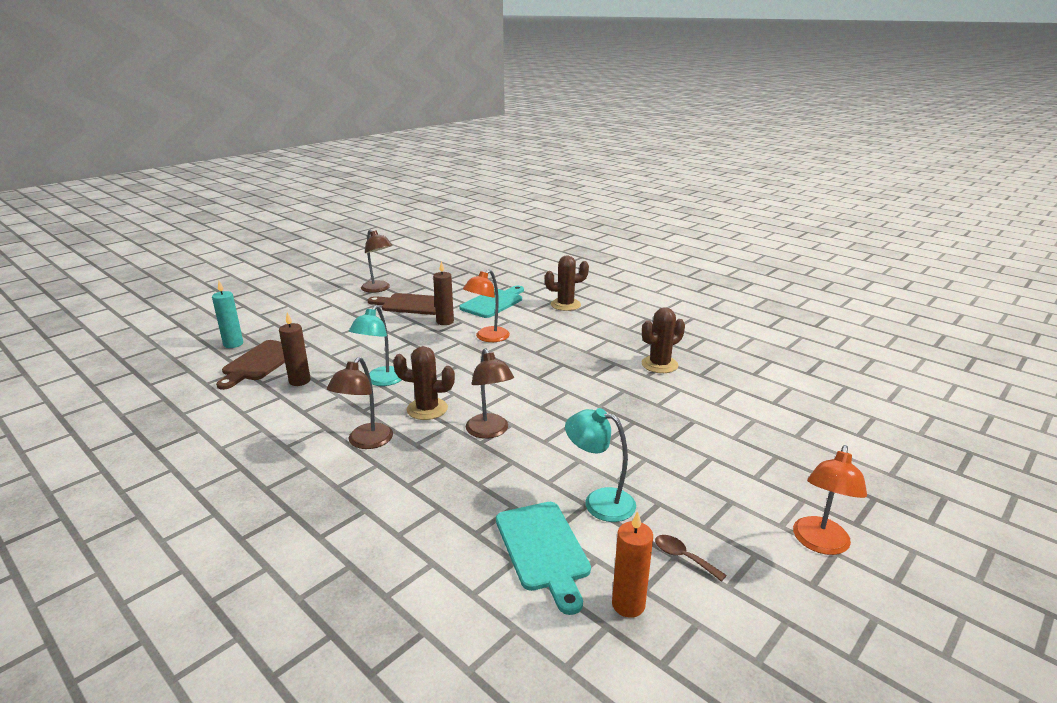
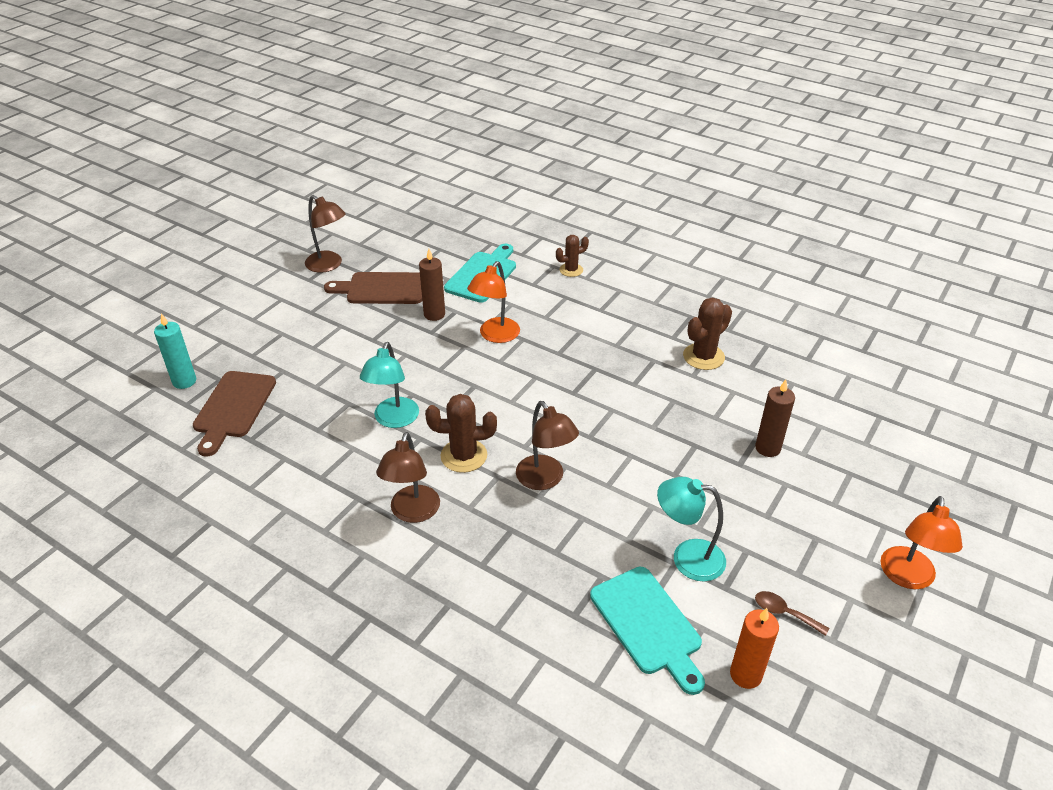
camera: 10 degrees left, 15 degrees up
(300, 381) = (296, 432): brown candle -> brown candle (767, 448)
(565, 305) = (571, 270): brown cactus -> brown cactus, size x0.64

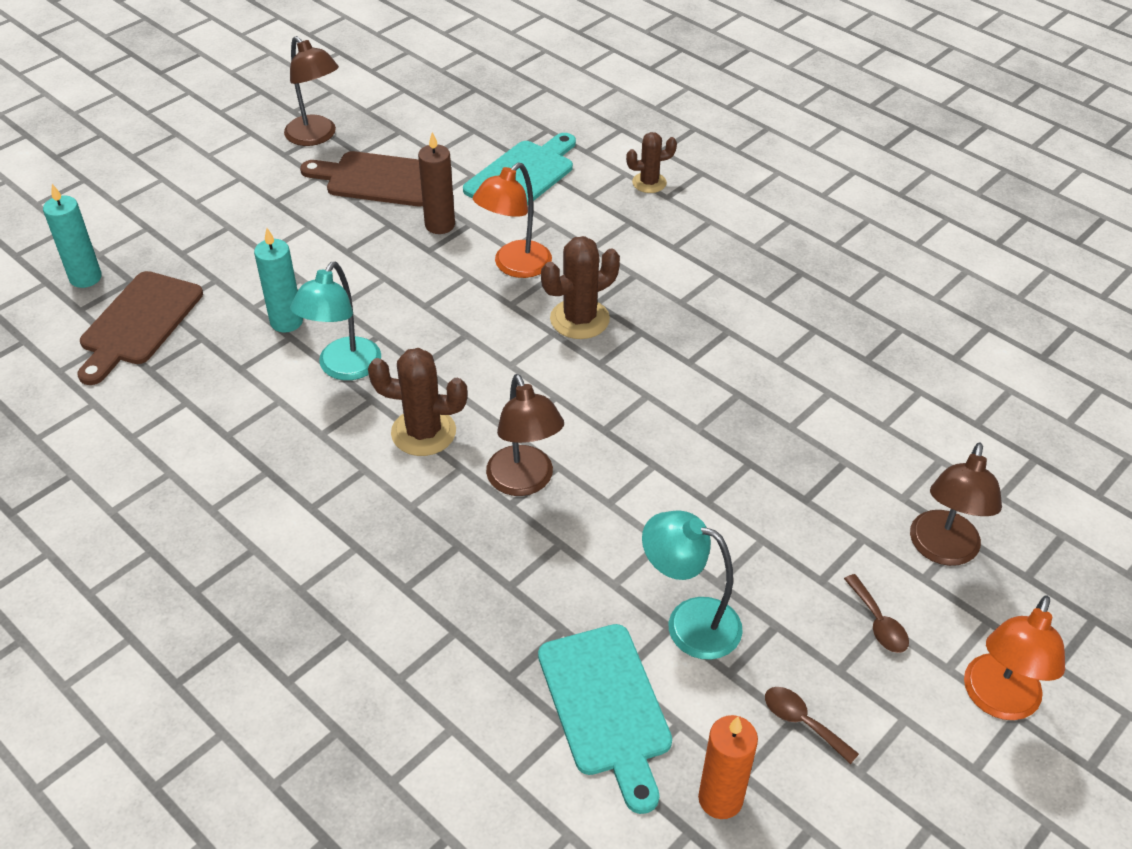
camera: 10 degrees right, 5 degrees up
(343, 393) = (286, 322): none -> turquoise candle
(412, 513) = (333, 502): brown lamp -> brown lamp (942, 550)
(703, 357) = (801, 335): brown cactus -> brown cactus (579, 319)
(767, 448) = (853, 482): brown candle -> none
(813, 538) = (878, 622): none -> brown spoon

